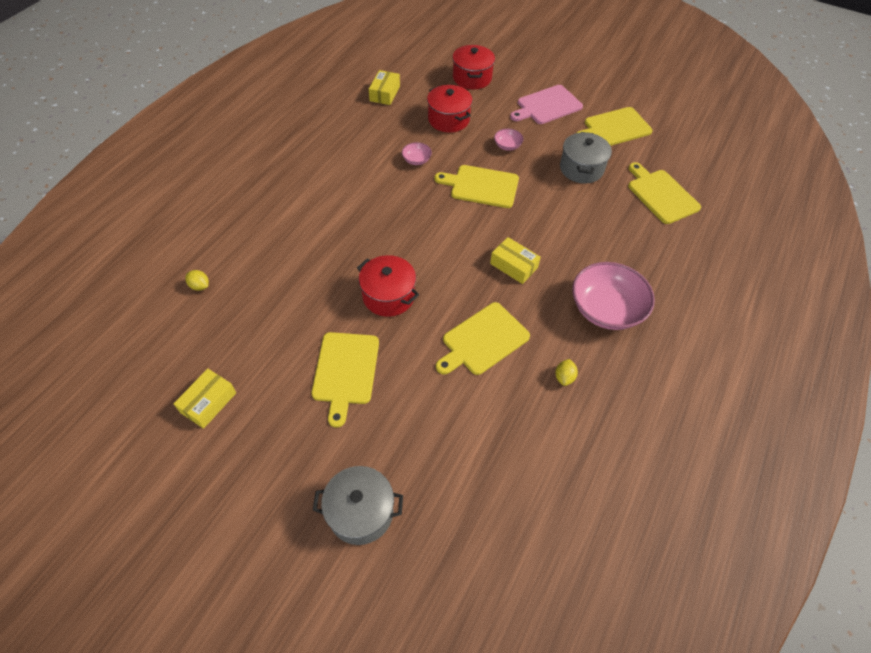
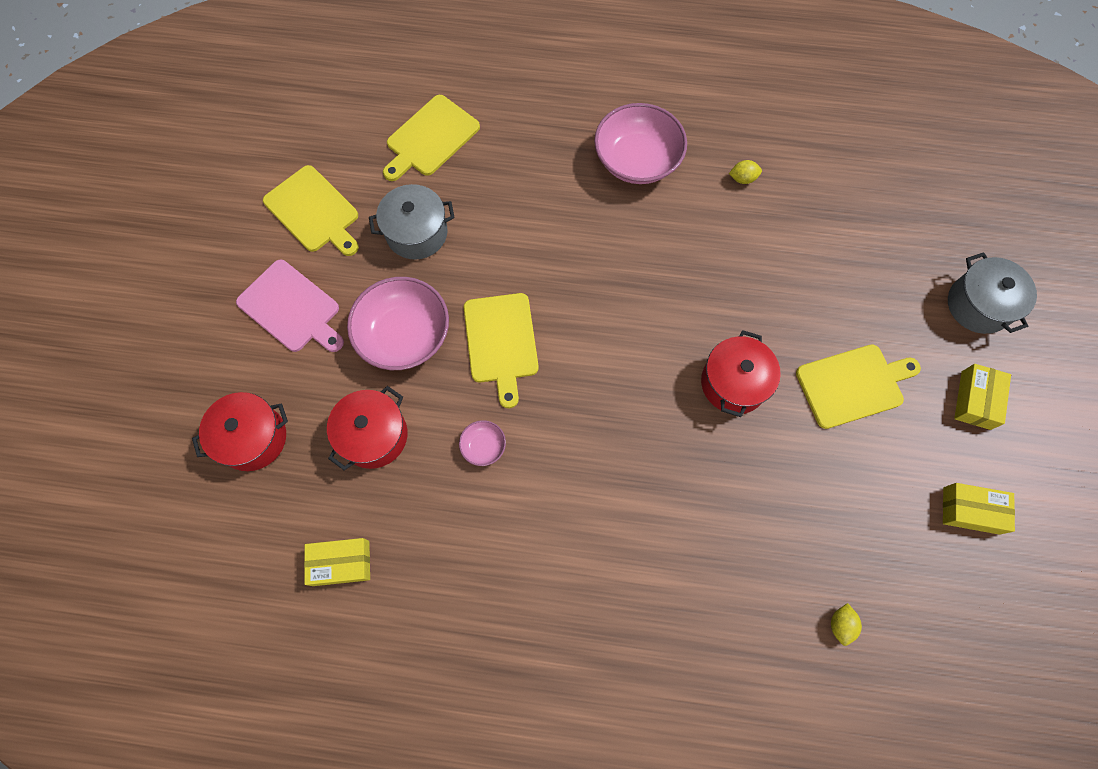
camera: 110 degrees left, 15 degrees up
(483, 340) = (739, 264): yellow cutting board -> none
(507, 146) = (404, 335): pink bowl -> pink bowl, size x2.23
(513, 266) = (620, 264): yellow box -> yellow box (975, 400)

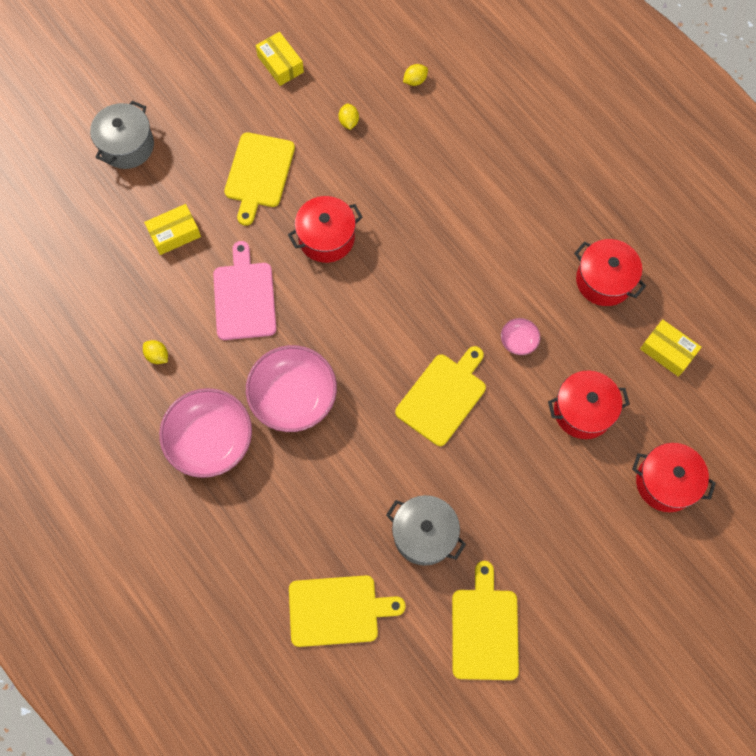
camera: 135 degrees left, 0 degrees up
(291, 308) = (566, 558): pink cutting board -> pink cutting board (244, 297)
(404, 335) = (503, 462): pink bowl -> pink bowl (293, 397)
(458, 580) = (604, 280): none -> red pot
(844, 513) = (348, 122): none -> yellow lemon
(853, 385) = (258, 173): yellow cutting board -> yellow cutting board turned 105 degrees counterclockwise
(975, 400) = (202, 105): yellow box -> yellow box (174, 234)

